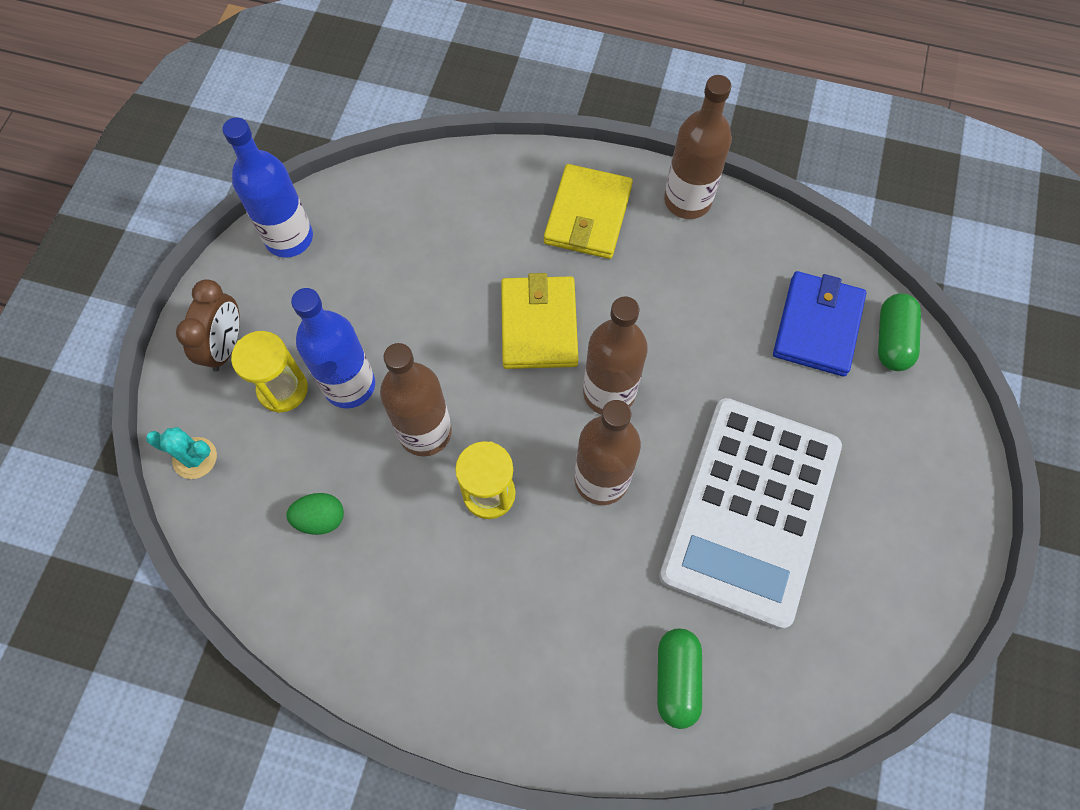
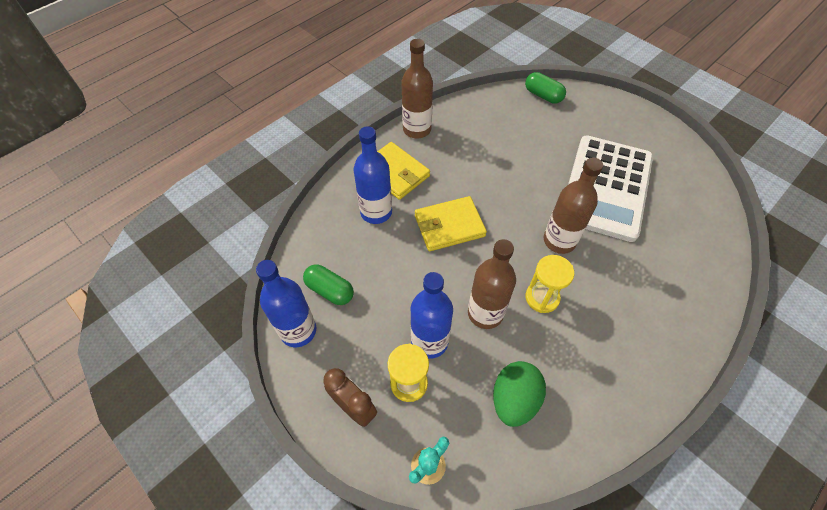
camera: 60 degrees left, 10 degrees down
(320, 519) = (514, 399): green egg -> green egg, size x1.65
(506, 227) = (376, 212): none -> blue bottle
(539, 325) = (449, 226): yellow wallet -> yellow wallet turned 45 degrees counterclockwise
(609, 392) = (509, 214): brown bottle -> none
(676, 679) = (686, 260): green capsule -> green capsule (330, 290)
(750, 510) = (606, 187): white calculator -> white calculator turned 60 degrees clockwise
(817, 326) = (520, 116): blue wallet -> none

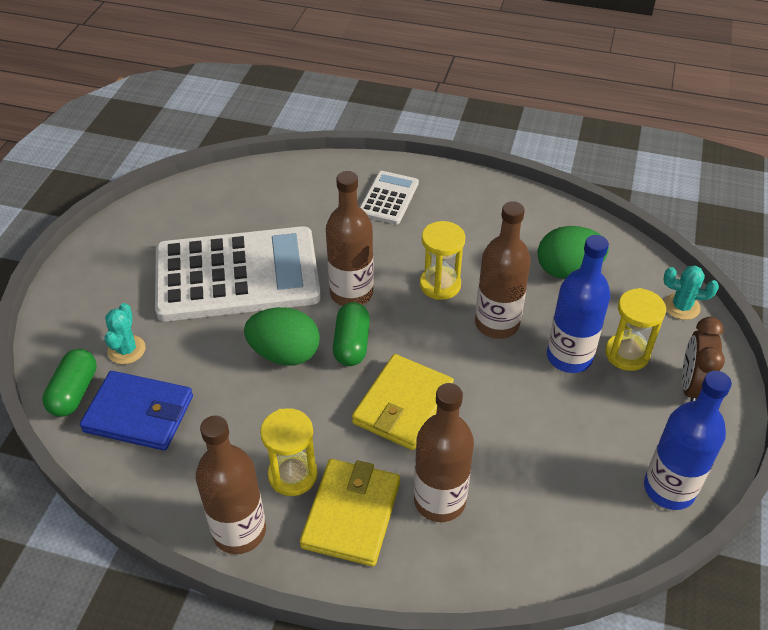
camera: 120 degrees left, 10 degrees down
(330, 290) = (593, 486): green capsule -> green capsule (351, 344)
(376, 212) = (439, 500): blue bottle -> brown bottle
(435, 159) = (293, 475): none -> yellow hourglass
(449, 226) = (403, 405): yellow wallet -> yellow wallet turned 75 degrees clockwise
(513, 114) = (139, 414): none -> blue wallet
(523, 186) = (285, 354): none -> green egg
(564, 121) = (126, 350): none -> turquoise cactus
(660, 312) = (388, 198): none -> white calculator

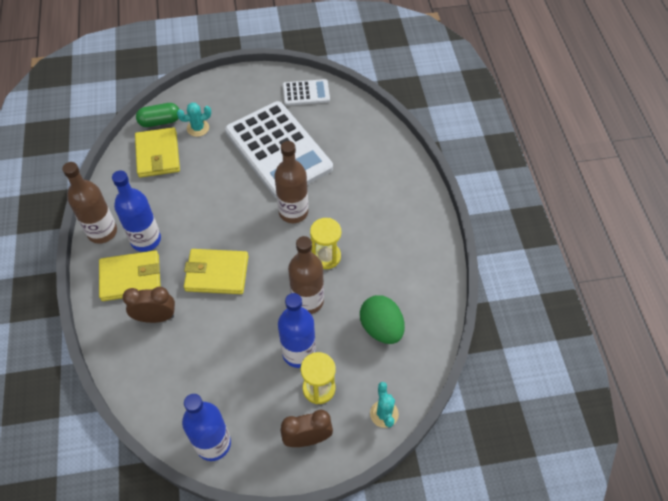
camera: 65 degrees right, 10 degrees up
(139, 414) = (158, 154): blue wallet -> yellow wallet
(285, 354) = (228, 199): green egg -> none
(293, 475) = (146, 240): yellow hourglass -> blue bottle
(351, 344) = (251, 229): green capsule -> none
(388, 198) = (392, 197): white calculator -> white calculator (306, 93)
(439, 500) = (156, 317): brown bottle -> brown clock

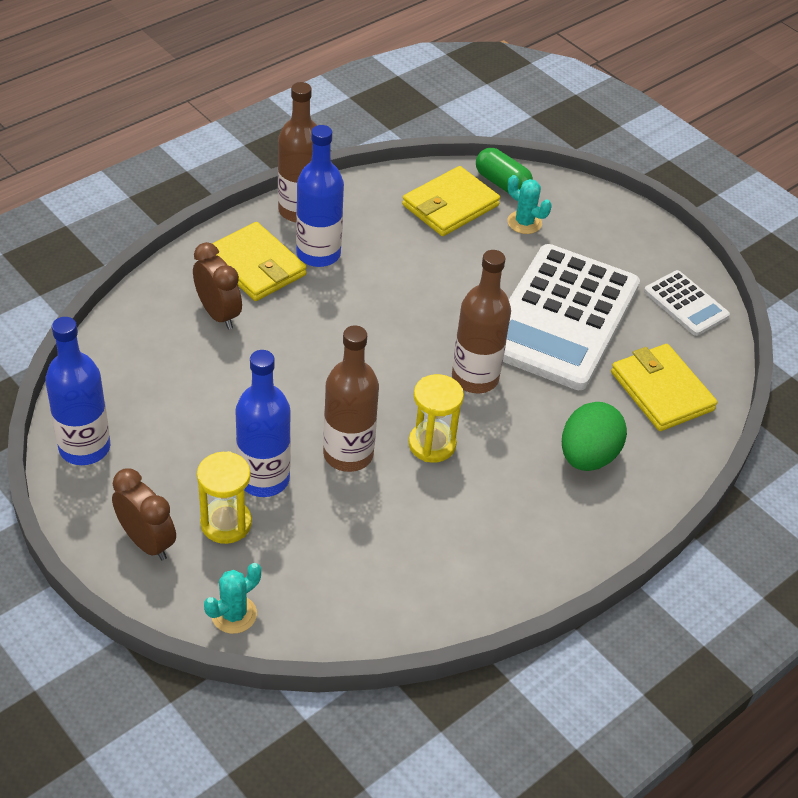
camera: 55 degrees right, 10 degrees down
(217, 273) = (321, 342): yellow wallet -> yellow wallet (661, 391)
(381, 328) = (364, 556): green egg -> green egg (587, 456)

